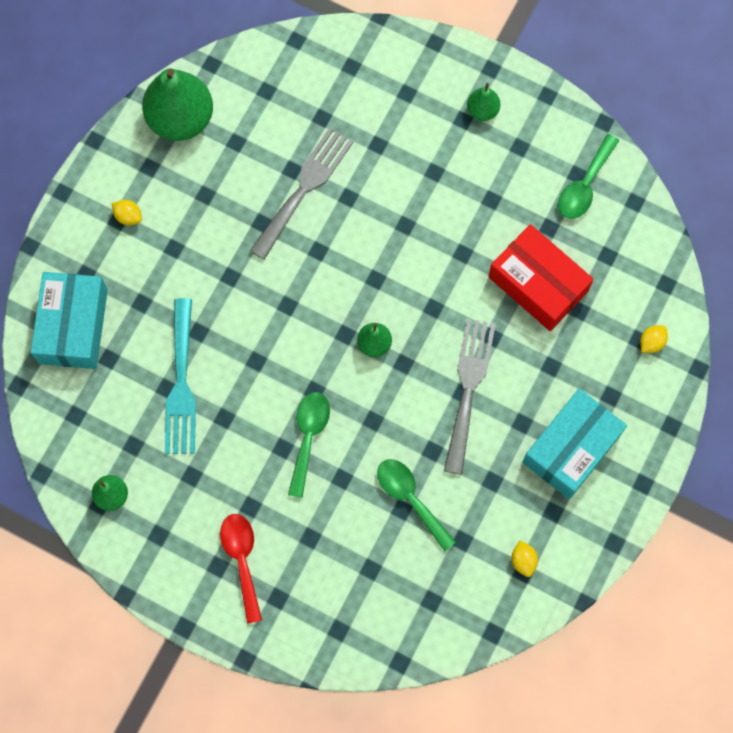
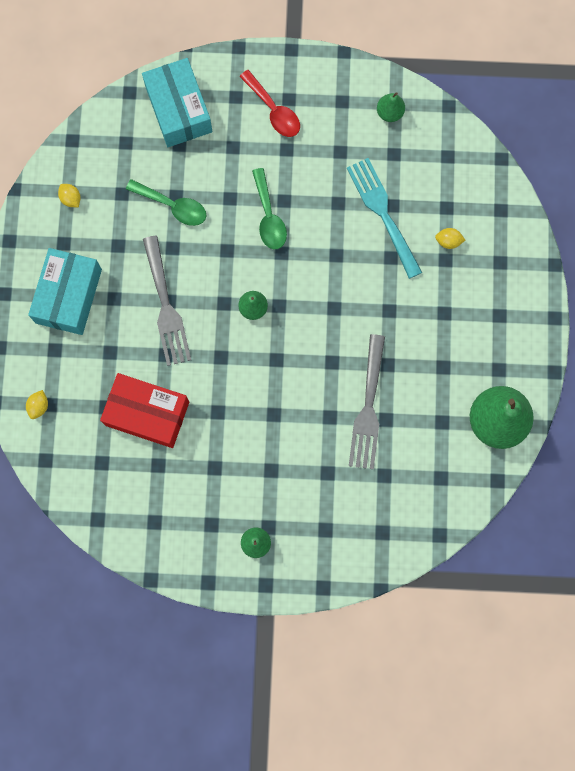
camera: 155 degrees right, 5 degrees up
(73, 326) = (486, 219): turquoise box -> turquoise box (179, 109)
(128, 216) = (493, 322): yellow lemon -> yellow lemon (448, 241)
(585, 185) = (144, 515): green spoon -> none

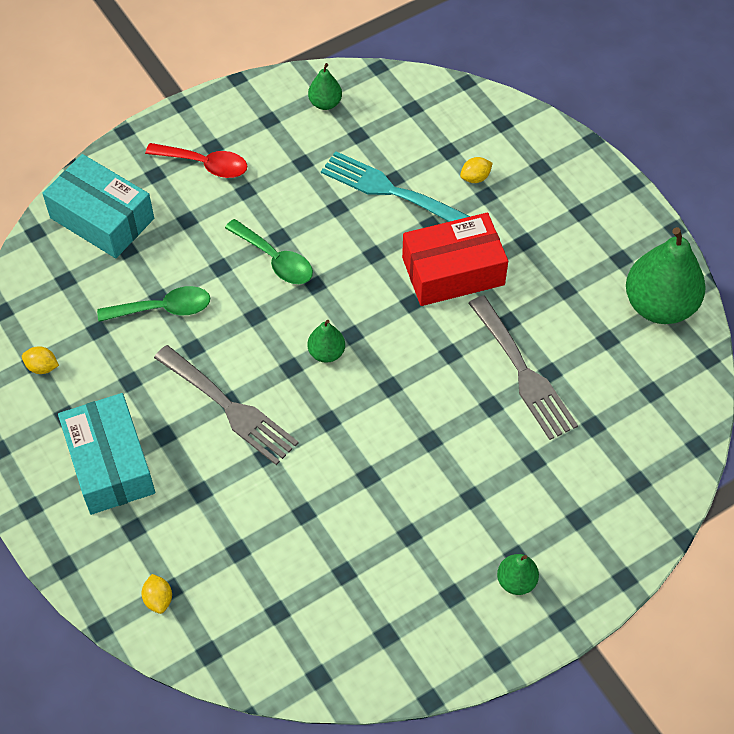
camera: 35 degrees left, 20 degrees down
(147, 413) = (291, 527): red box -> red box (453, 271)

